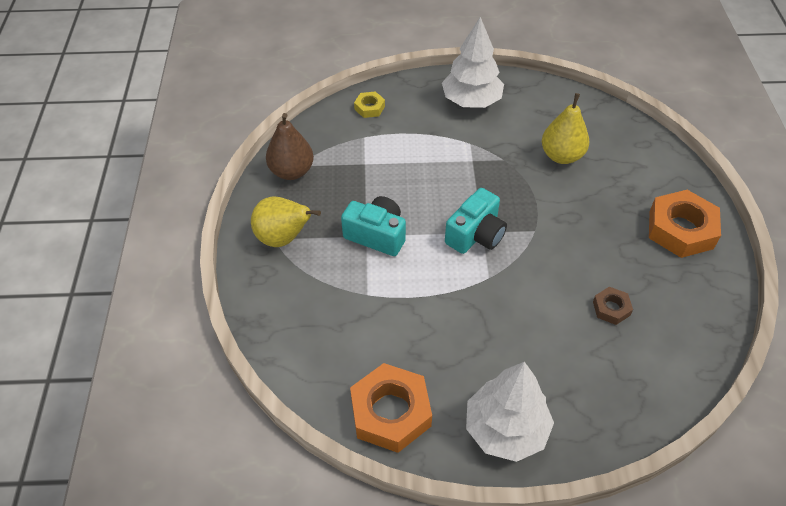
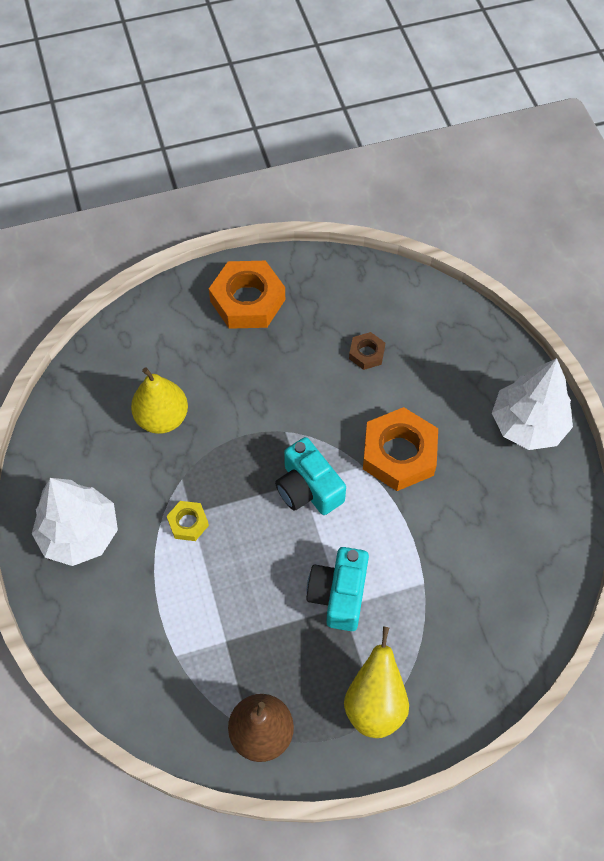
camera: 105 degrees left, 10 degrees up
(369, 108) = (116, 664): yellow nut -> yellow nut (188, 523)
(390, 412) = (550, 524): orange nut -> orange nut (399, 454)
(476, 235) = (308, 488): turquoise camera -> turquoise camera turned 150 degrees counterclockwise

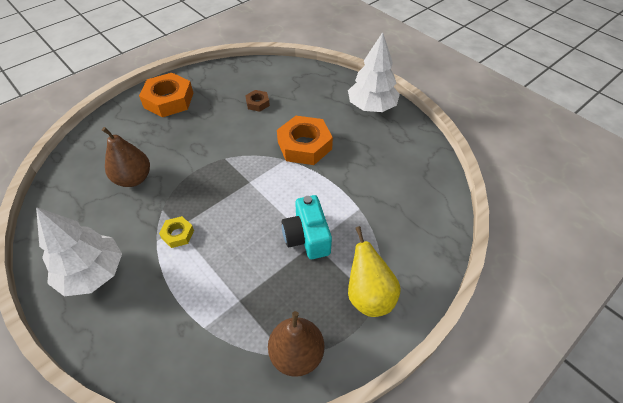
camera: 25 degrees left, 10 degrees down
(162, 418) = (133, 179): yellow pear -> brown pear
(308, 488) = (255, 183): turquoise camera -> none

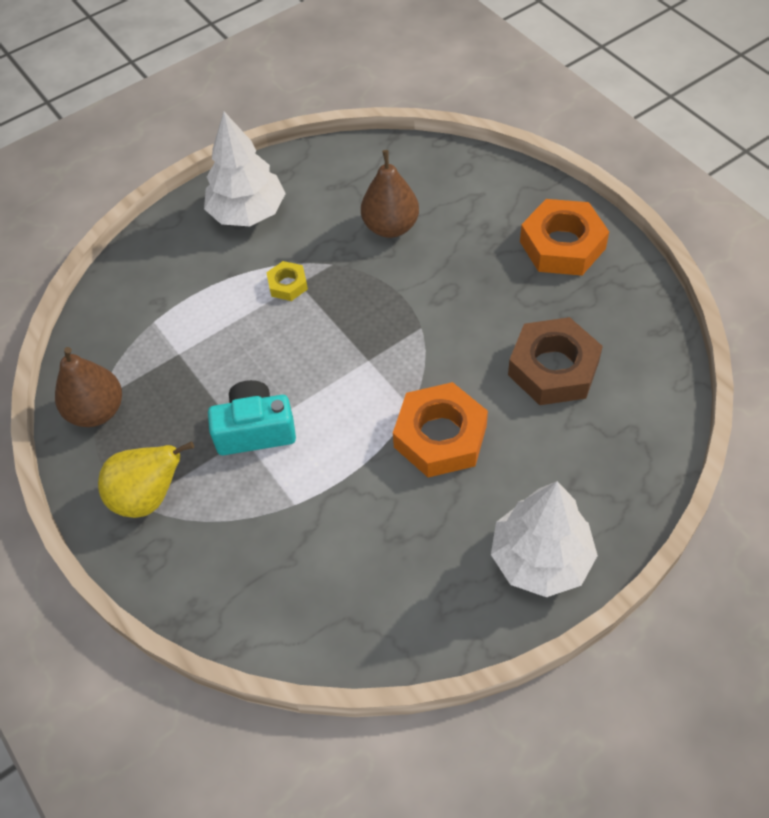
camera: 100 degrees right, 5 degrees up
(257, 103) = (553, 368): brown nut -> brown nut, size x2.03

